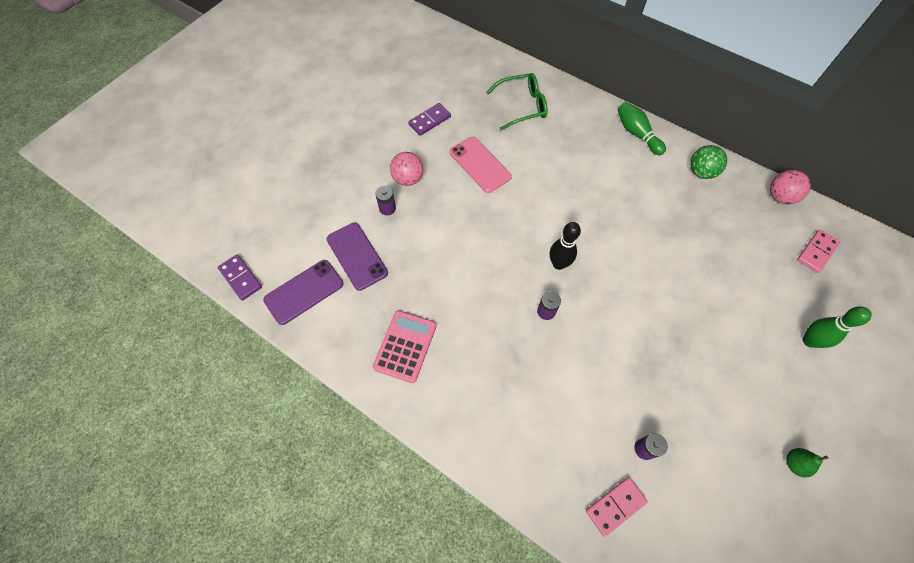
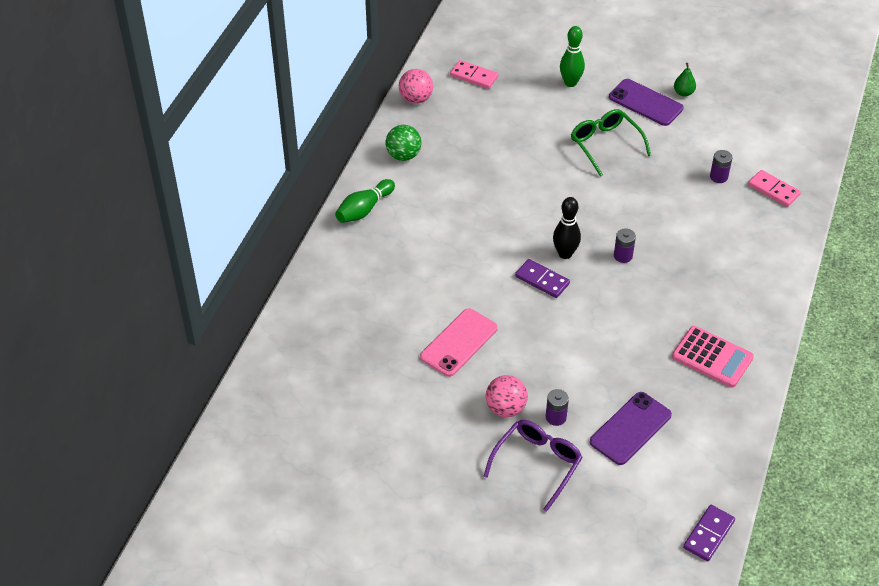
camera: 105 degrees left, 15 degrees down
(304, 292) = (696, 464): purple phone -> purple phone (645, 103)
(351, 185) = (537, 464): none -> purple glasses
(405, 346) = (712, 357): pink calculator -> pink calculator turned 150 degrees counterclockwise
(430, 121) = (405, 408): purple domino -> purple domino (542, 280)
(522, 106) = (351, 318): green glasses -> green glasses (605, 145)

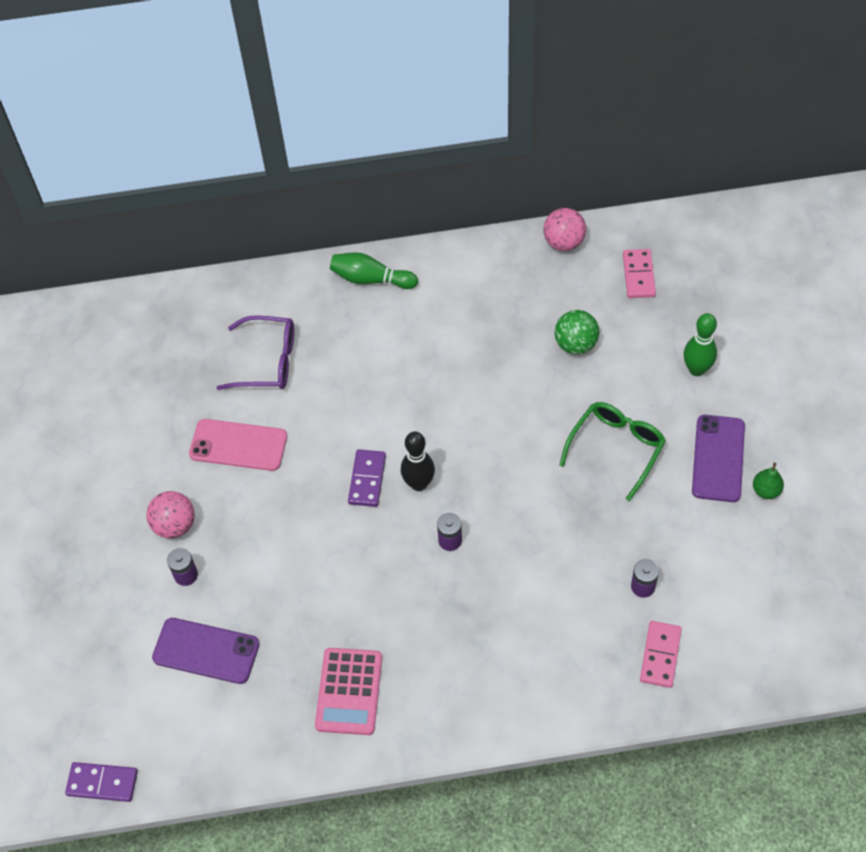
camera: 65 degrees right, 10 degrees up
(403, 155) = (470, 273): green ball -> green ball (575, 344)
(537, 464) = (118, 585): purple glasses -> purple glasses (267, 361)

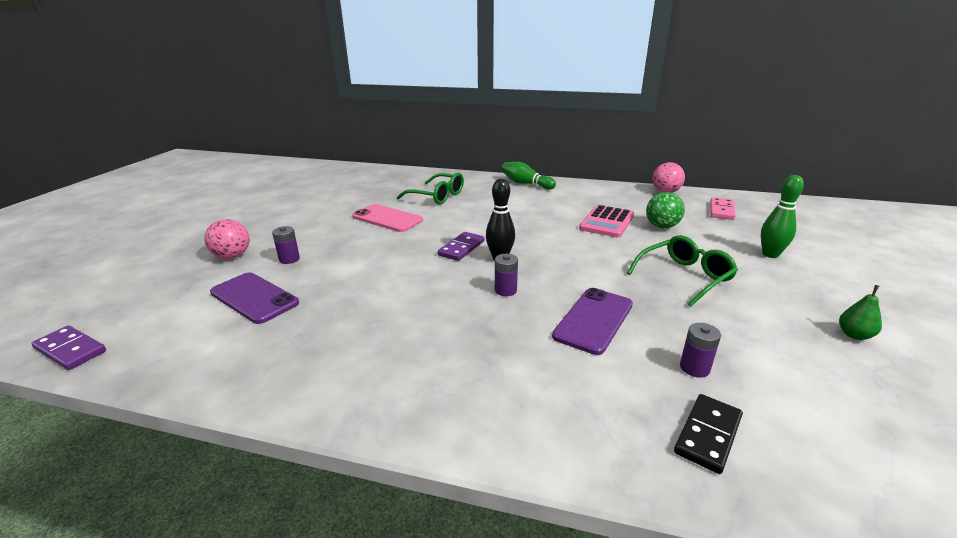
camera: 20 degrees right, 30 degrees down
(174, 525) = (310, 238): pink ball -> pink ball (232, 256)
(267, 361) = (437, 196): purple glasses -> green glasses
(349, 691) = (337, 356): pink calculator -> pink calculator (606, 222)
(660, 655) = (708, 435): pink domino -> black domino
(718, 458) = (793, 303): purple phone -> purple phone (594, 320)

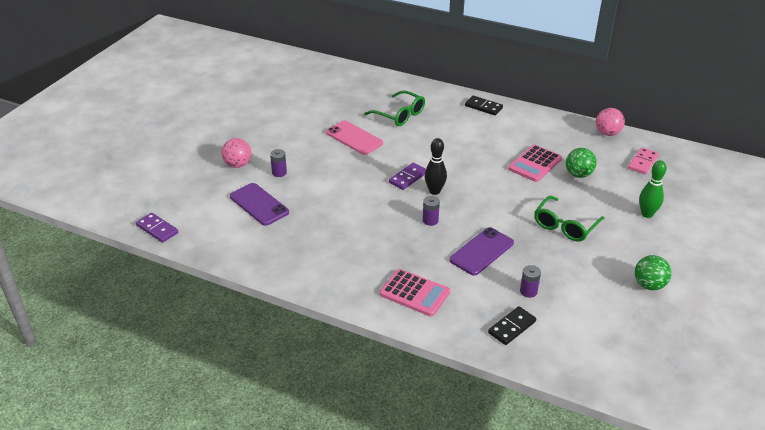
camera: 10 degrees right, 10 degrees up
(516, 397) = (414, 293): none -> pink calculator
(525, 184) = (483, 107): green bowling pin -> black domino
(684, 277) = (565, 226): green glasses -> green glasses turned 150 degrees clockwise
(854, 335) = (649, 285): green pear -> green ball

